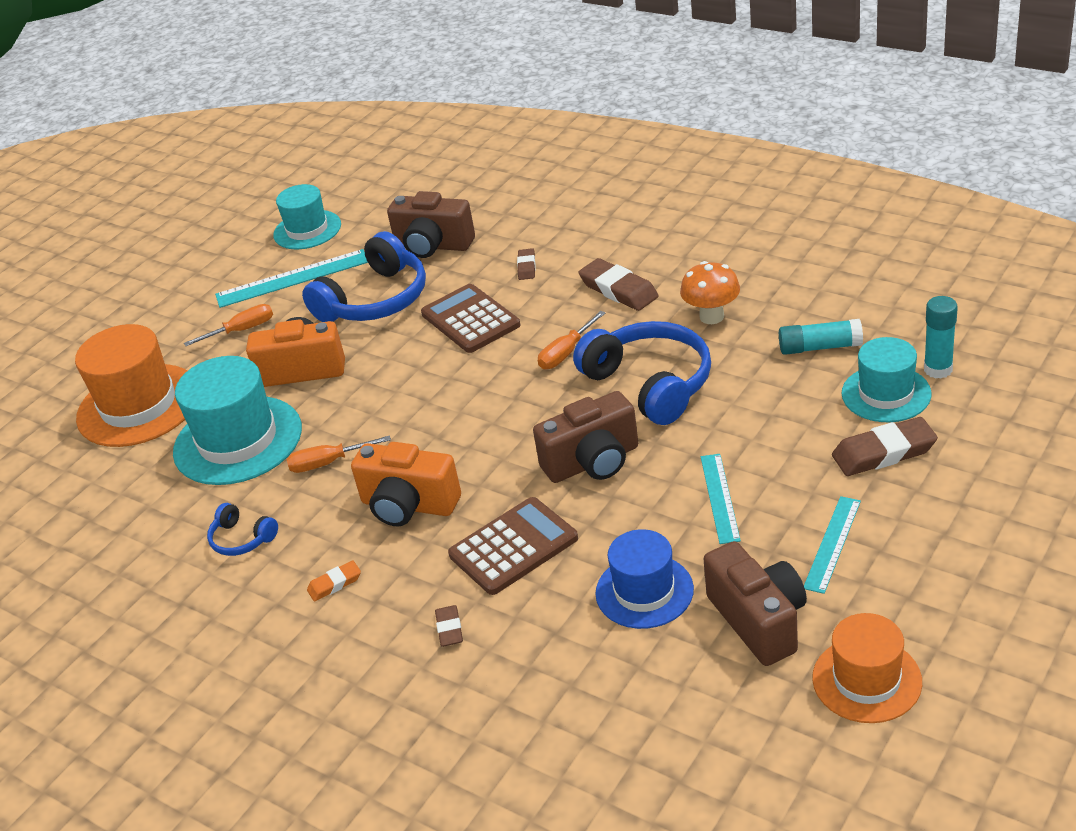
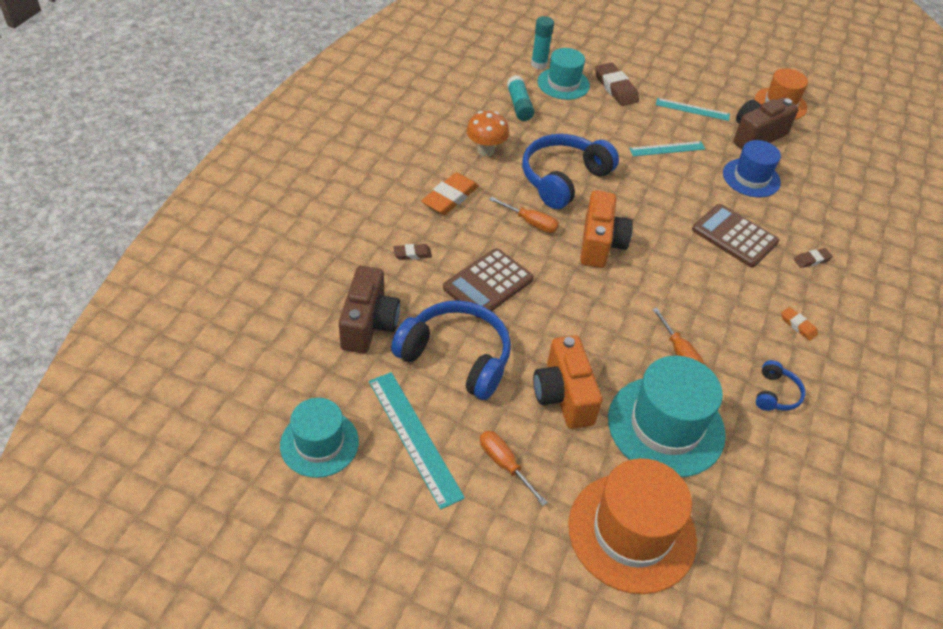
camera: 110 degrees left, 10 degrees up
(408, 505) = (712, 295): orange camera -> orange camera (600, 244)
(593, 462) = (647, 203): brown camera -> none
(618, 290) = (450, 197): brown eraser -> orange eraser

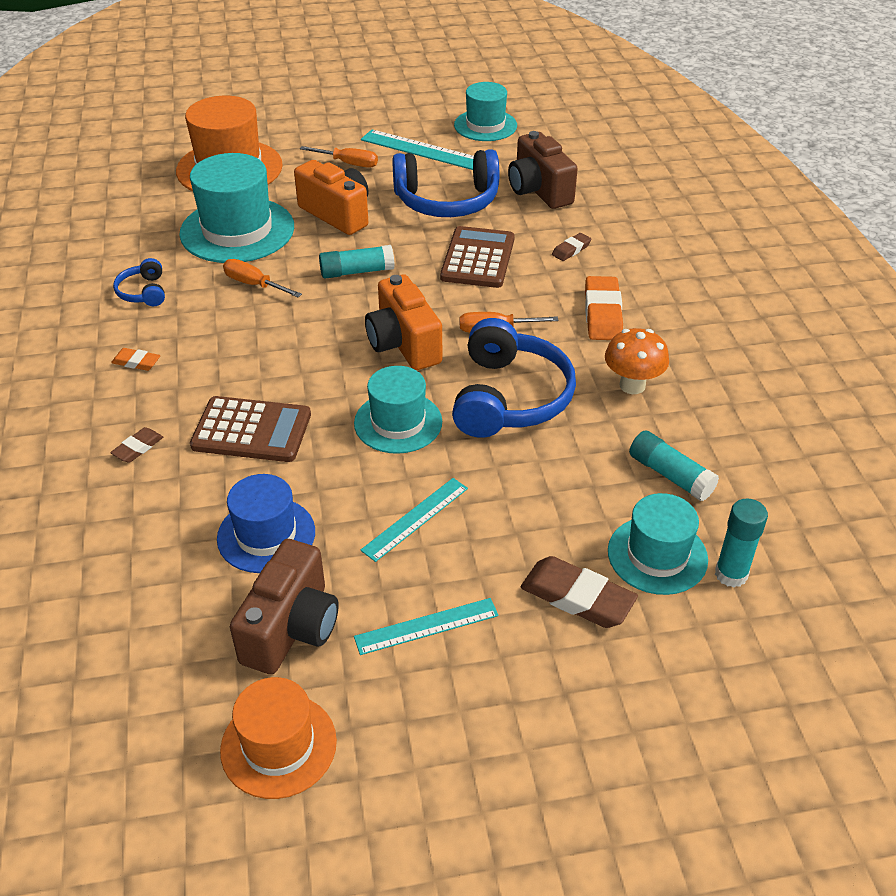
camera: 150 degrees right, 5 degrees down
(590, 321) = (357, 272): none -> turquoise glue stick
(641, 198) = (398, 422): none -> turquoise hat

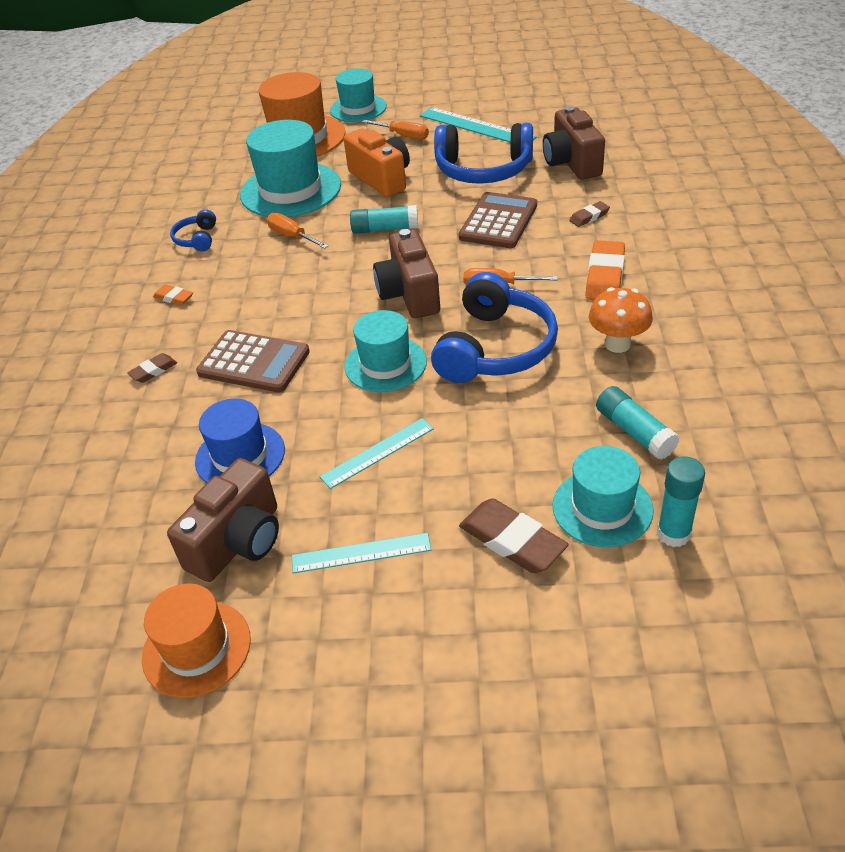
camera: 15 degrees right, 0 degrees up
(403, 344) = (409, 294): orange camera -> brown camera
(485, 125) = (536, 105): turquoise hat -> turquoise hat (358, 108)

